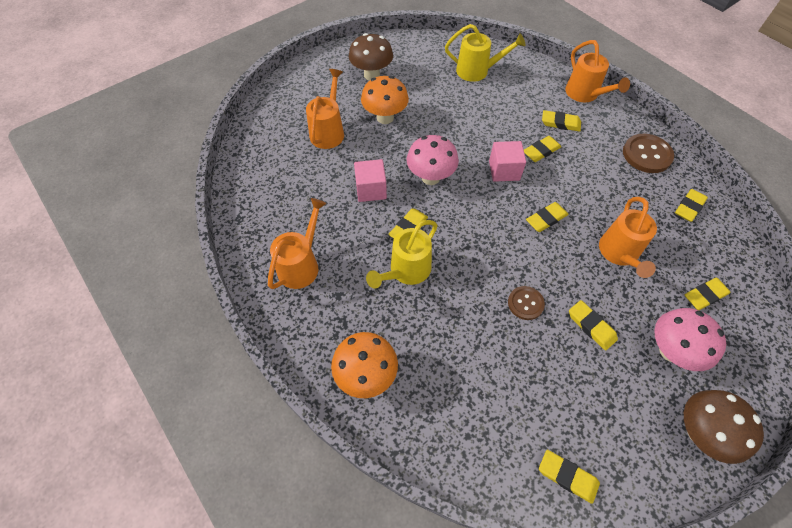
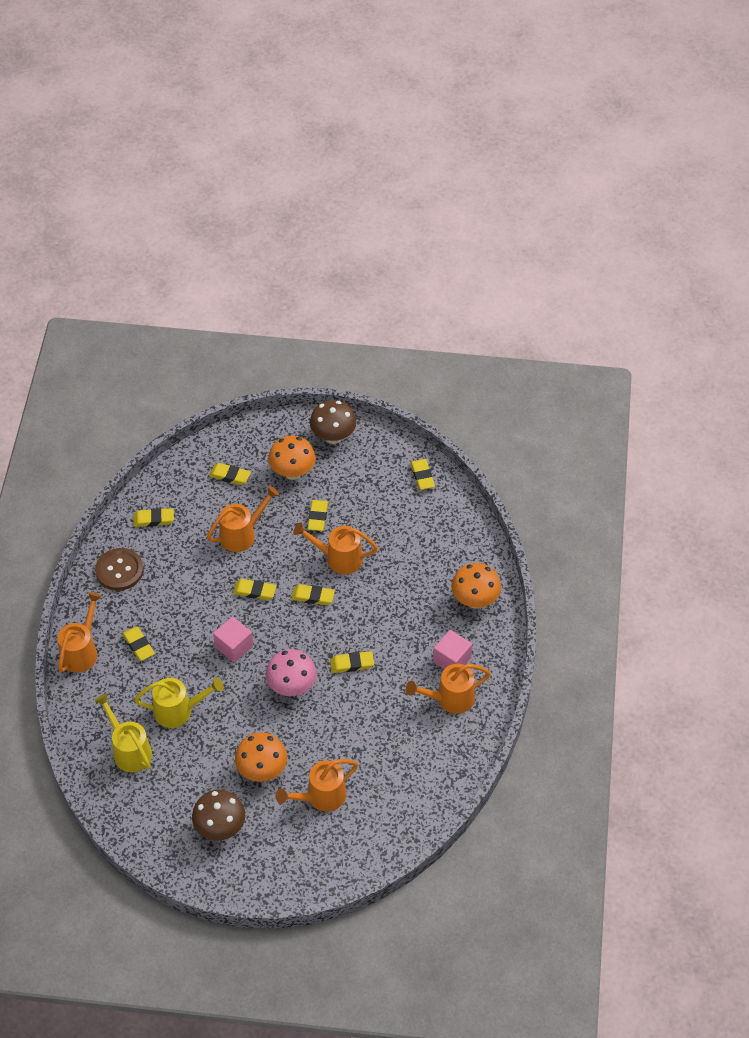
camera: 135 degrees left, 5 degrees down
(371, 190) = (345, 714): pink cube -> pink cube (452, 659)
(406, 271) = (387, 637): yellow watering can -> yellow watering can (179, 710)
(525, 303) = (338, 558): brown button -> orange watering can
(541, 151) = (186, 637): yellow eraser -> yellow eraser (313, 596)
(671, 351) = (292, 472): pink mushroom -> orange mushroom

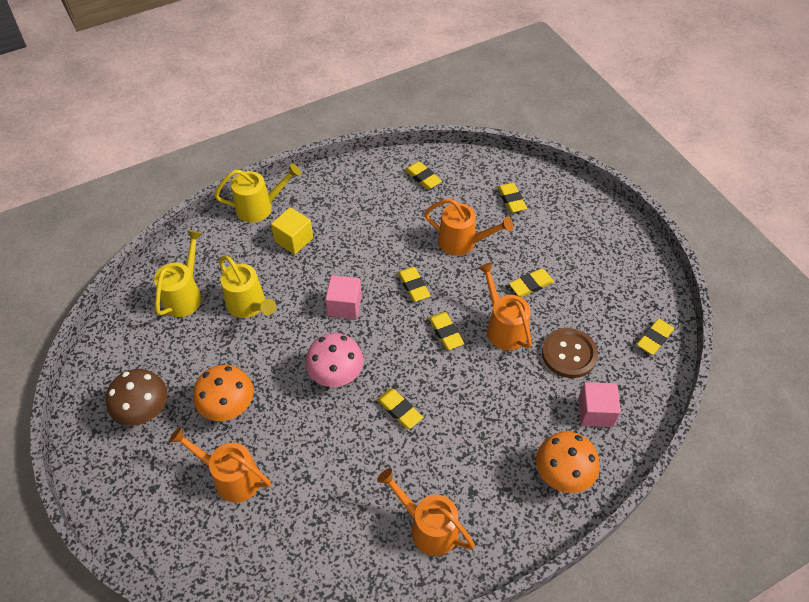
camera: 55 degrees right, 0 degrees up
(81, 651) = (260, 207): orange watering can -> yellow watering can
(119, 570) = (355, 185): brown button -> brown button (569, 354)
(138, 645) = (294, 240): yellow eraser -> yellow cube
(292, 472) = (558, 239): orange mushroom -> none
(333, 437) = (623, 245): brown mushroom -> none
(452, 659) = (475, 499): pink cube -> pink cube (595, 412)

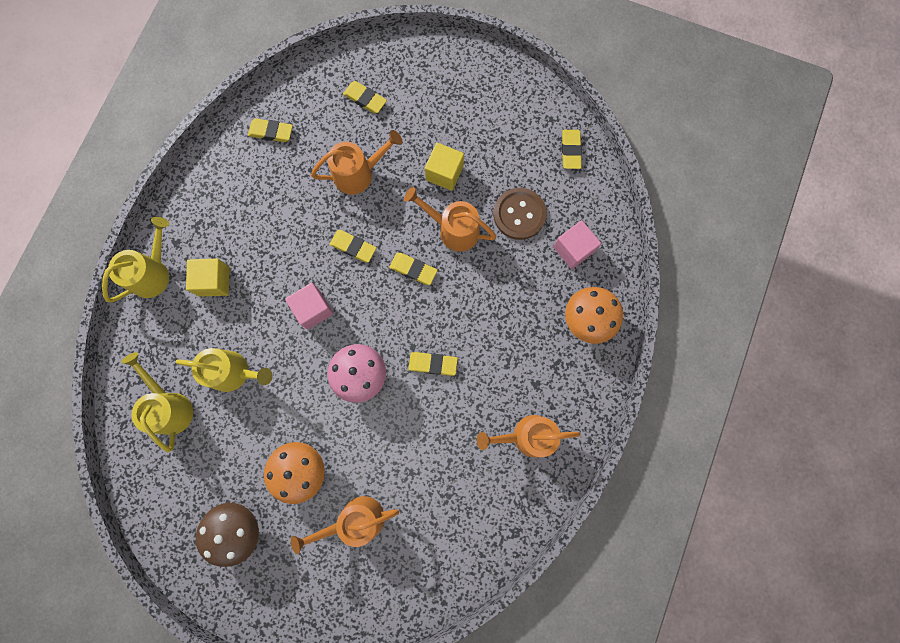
camera: 40 degrees left, 25 degrees up
(531, 285) = (444, 173): yellow eraser -> yellow cube

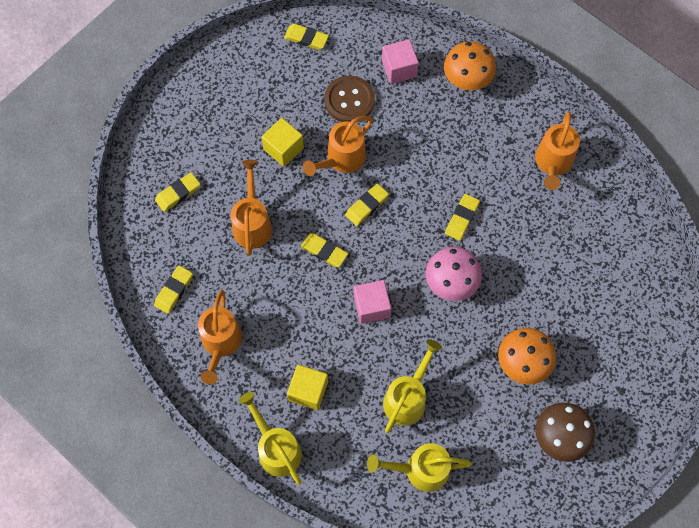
camera: 70 degrees left, 10 degrees down
(353, 247) = (324, 251): yellow eraser -> yellow eraser turned 75 degrees clockwise
(355, 520) = (582, 330): orange watering can -> orange watering can (221, 344)

